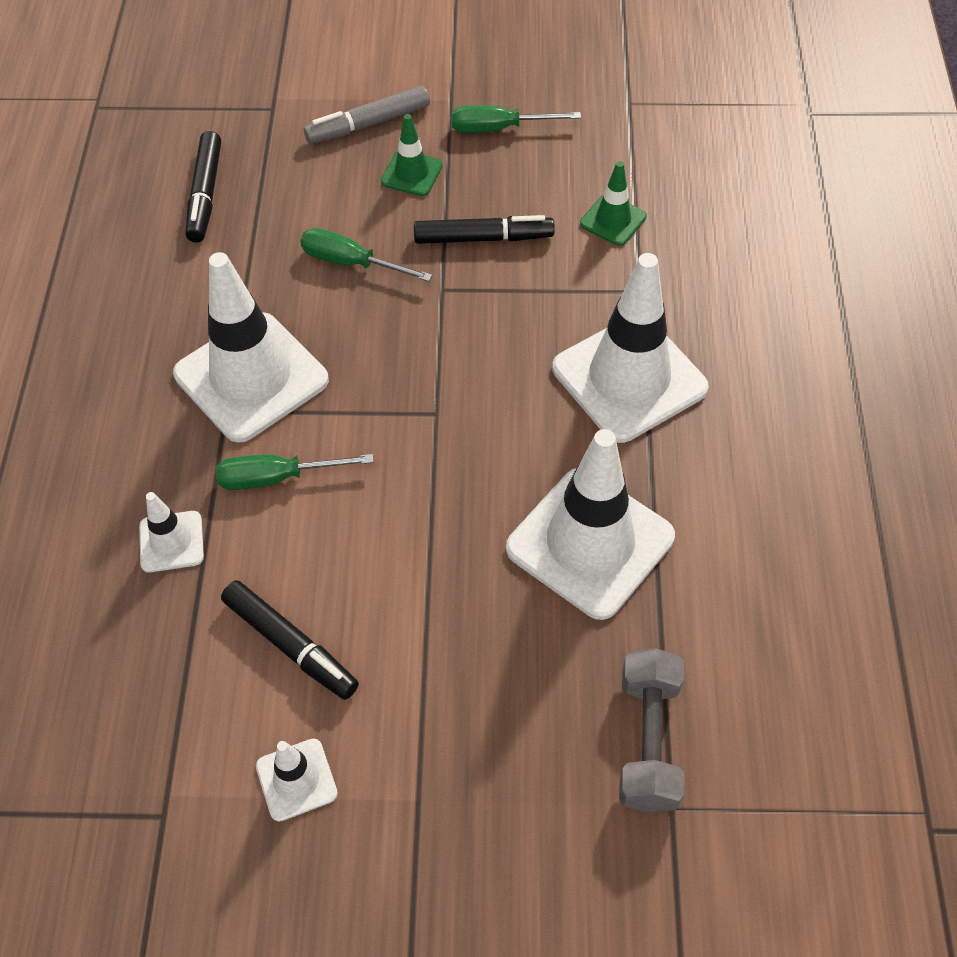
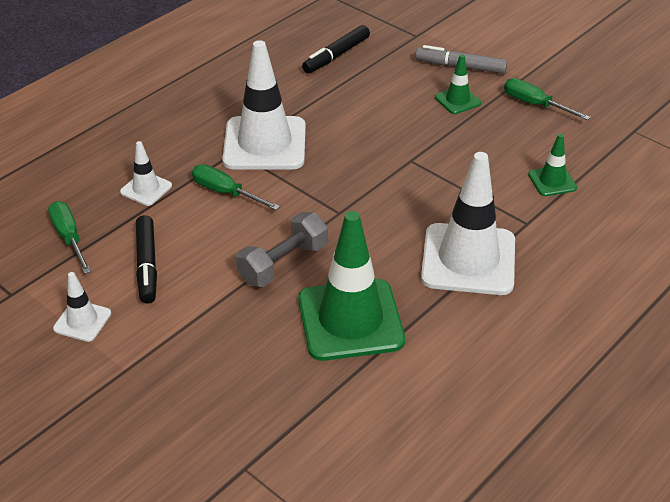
camera: 40 degrees right, 15 degrees down
(351, 262) = (375, 122): green screwdriver -> green screwdriver (69, 238)
(483, 238) = (462, 149): black marker -> none
(590, 542) = (350, 320): white traffic cone -> green traffic cone
(648, 741) = (270, 429): grey dumbbell -> grey dumbbell (283, 263)

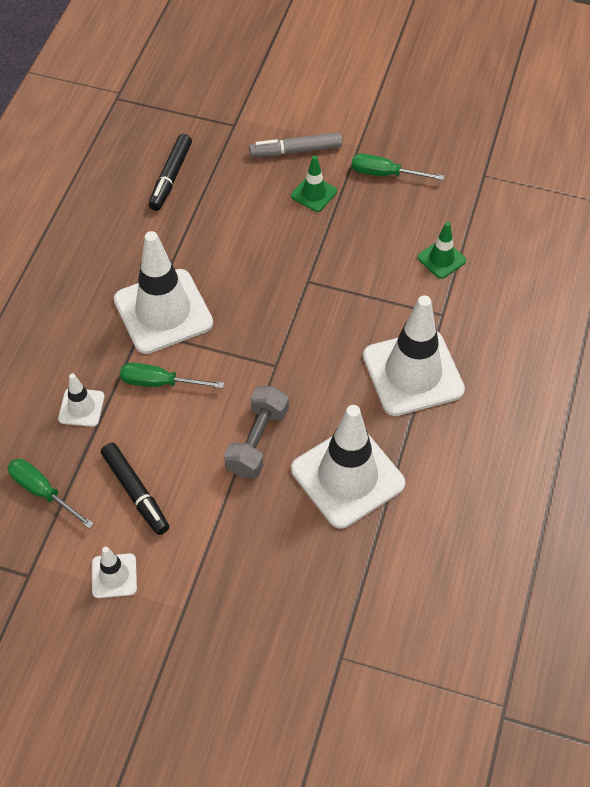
camera: 25 degrees left, 15 degrees up
(350, 320) = (347, 476): green traffic cone -> white traffic cone

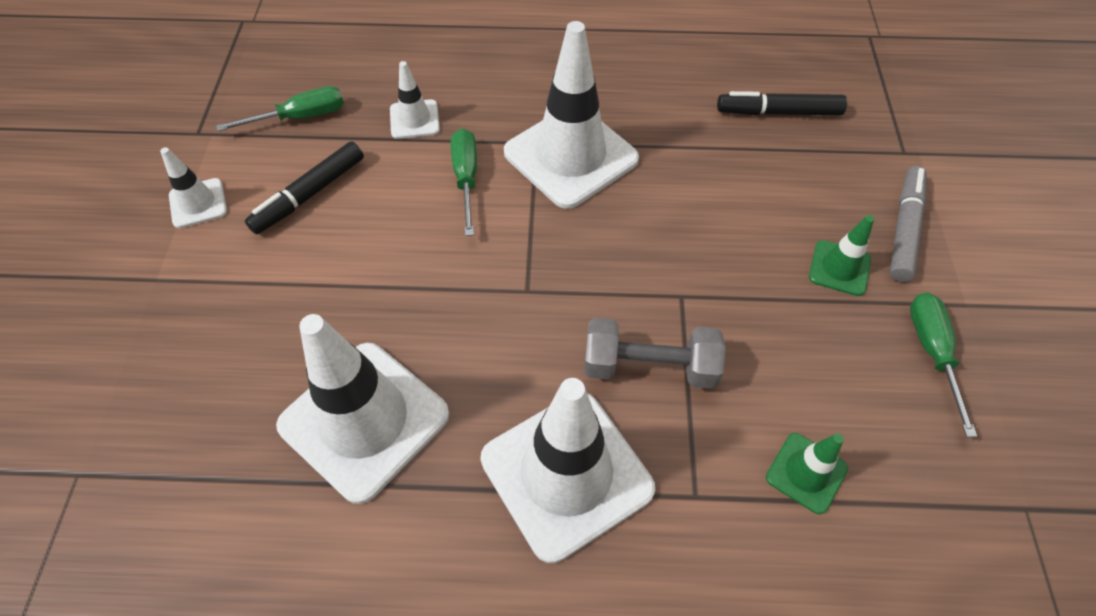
camera: 75 degrees right, 0 degrees up
(42, 492) = (300, 117): green screwdriver -> green screwdriver turned 45 degrees clockwise
(257, 441) = (402, 298): grey dumbbell -> grey dumbbell (649, 366)
(295, 151) = (904, 229): grey marker -> grey marker turned 45 degrees clockwise

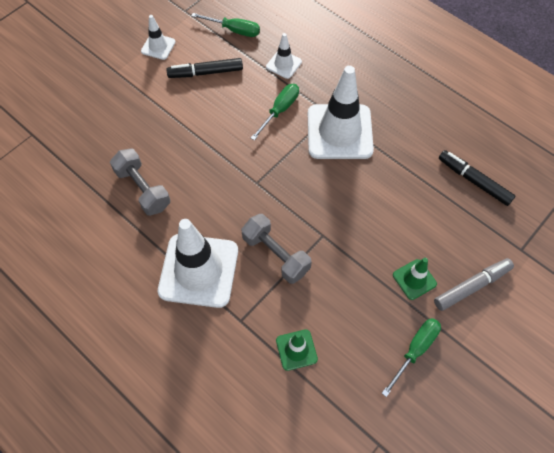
camera: 40 degrees right, 5 degrees up
(364, 420) = (143, 189): white traffic cone -> grey dumbbell

